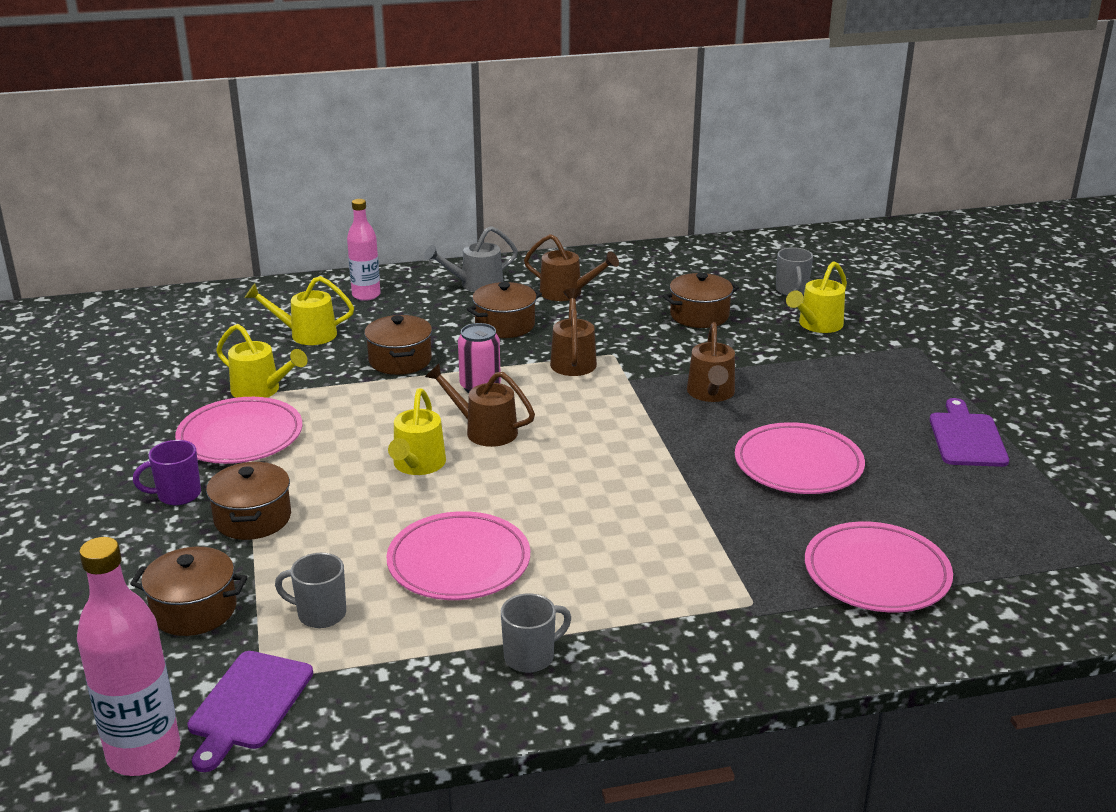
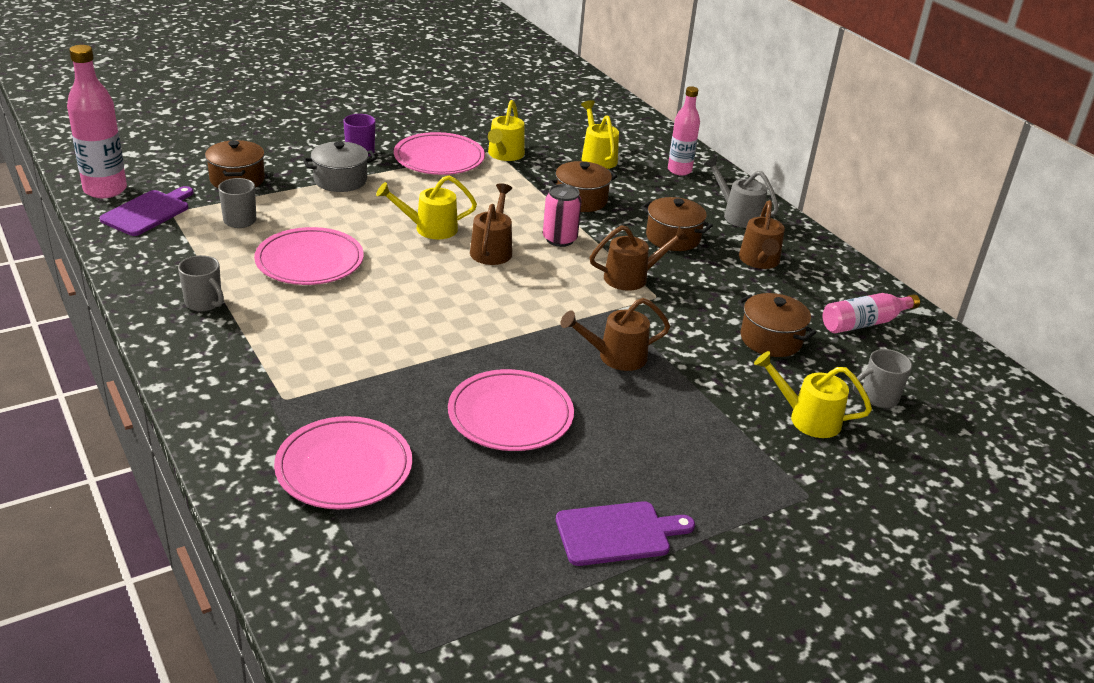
camera: 70 degrees right, 5 degrees up
(248, 704) = (148, 212): purple cutting board -> purple cutting board turned 120 degrees clockwise
(253, 518) = (340, 180): brown pot -> grey pot
(684, 271) = (864, 323): none -> pink bottle

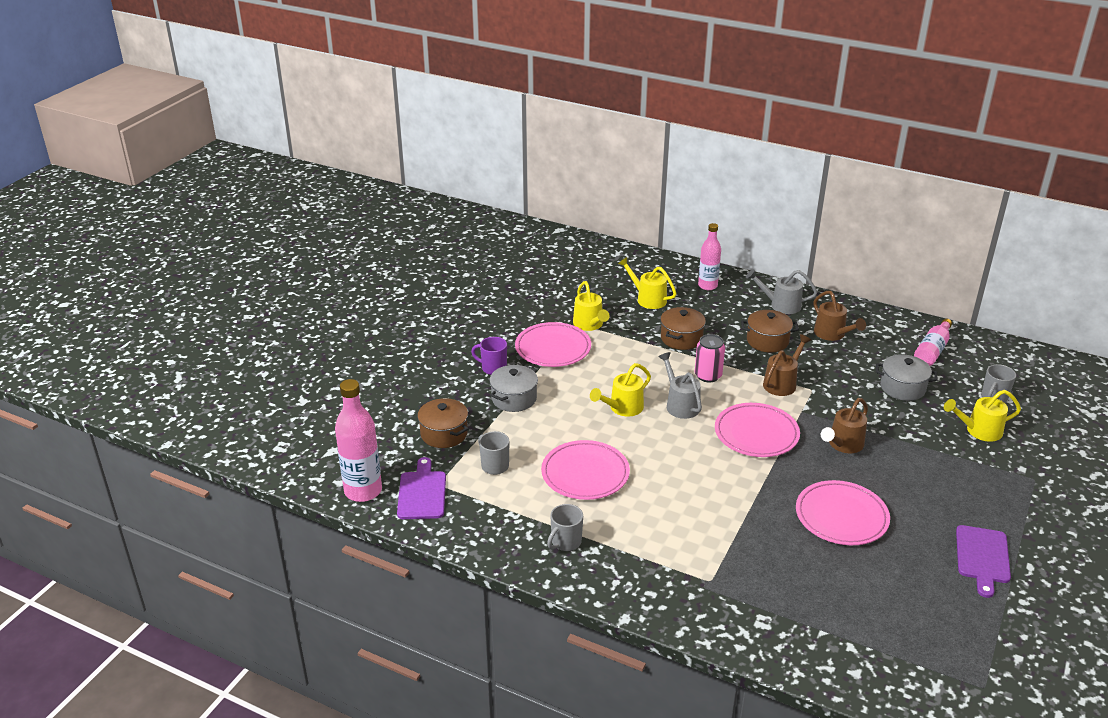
camera: 30 degrees left, 0 degrees up
(204, 303) = (565, 542): grey mug -> grey mug turned 120 degrees clockwise
(344, 468) = (804, 605): pink plate -> pink plate (756, 434)
(492, 249) = (680, 404): brown watering can -> grey watering can
(618, 533) = (982, 557): purple cutting board -> purple cutting board turned 150 degrees clockwise
(771, 339) = (902, 388): brown pot -> grey pot

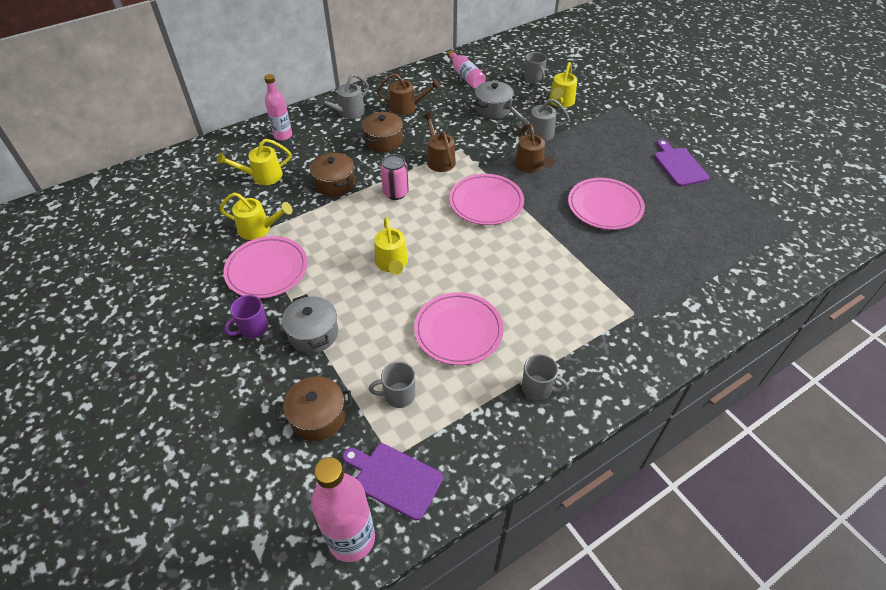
camera: 60 degrees left, 15 degrees up
(565, 542) = (538, 388): grey mug -> grey mug turned 45 degrees counterclockwise
(680, 404) = (417, 226): grey watering can -> grey watering can (535, 132)
(982, 557) = (679, 165): purple cutting board -> purple cutting board turned 150 degrees counterclockwise

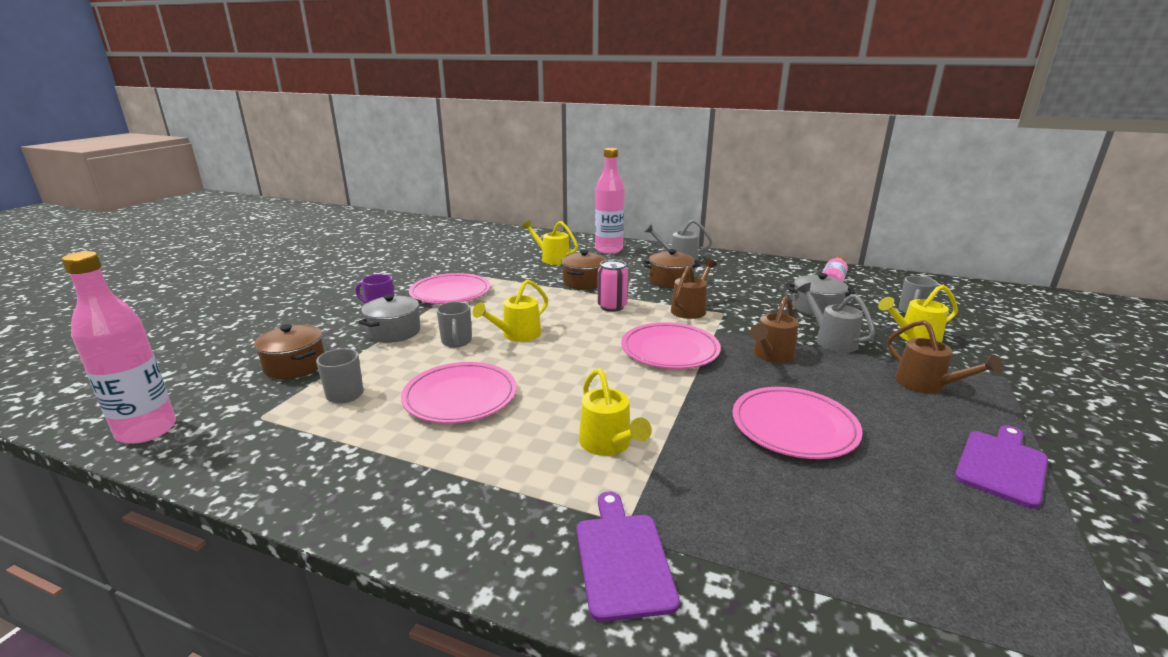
camera: 55 degrees right, 25 degrees down
(259, 229) = (492, 276): yellow watering can -> yellow watering can (608, 445)
(283, 136) = (608, 250): pink bottle -> pink bottle, size x1.52
(394, 479) = (230, 428): purple cutting board -> purple cutting board (623, 559)
(407, 107) = (732, 275): brown watering can -> brown watering can (927, 385)
(538, 388) = (412, 479): grey mug -> grey mug (456, 342)

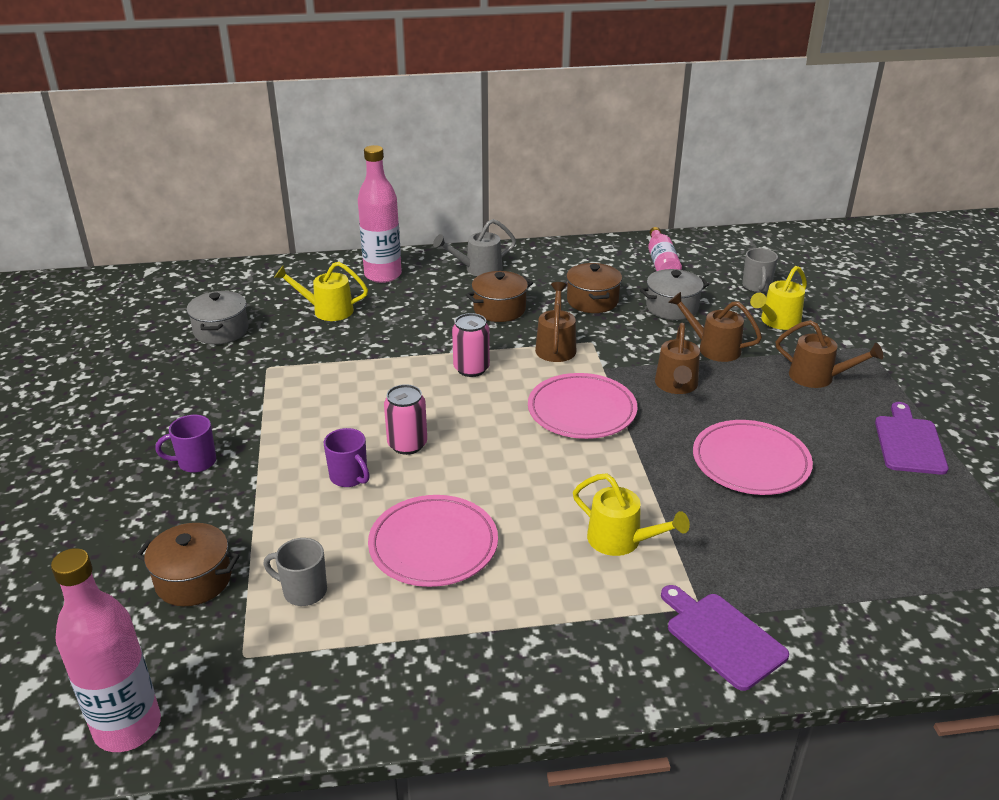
camera: 30 degrees left, 10 degrees up
(394, 332) = (257, 490): grey pot -> grey pot (221, 331)
(450, 293) = (257, 407): pink plate -> none
(456, 342) = (349, 477): grey mug -> purple mug
(516, 335) = (407, 444): yellow watering can -> pink can
(584, 282) = (404, 339): brown pot -> brown pot (592, 301)
(831, 340) = (713, 348): grey watering can -> brown watering can

